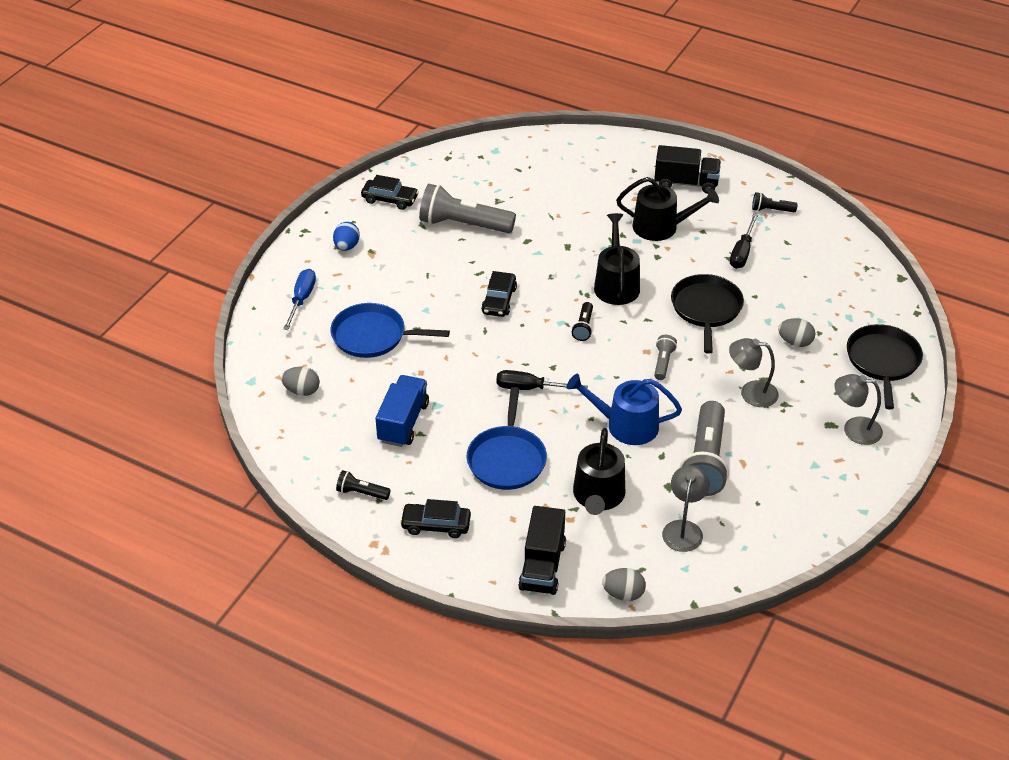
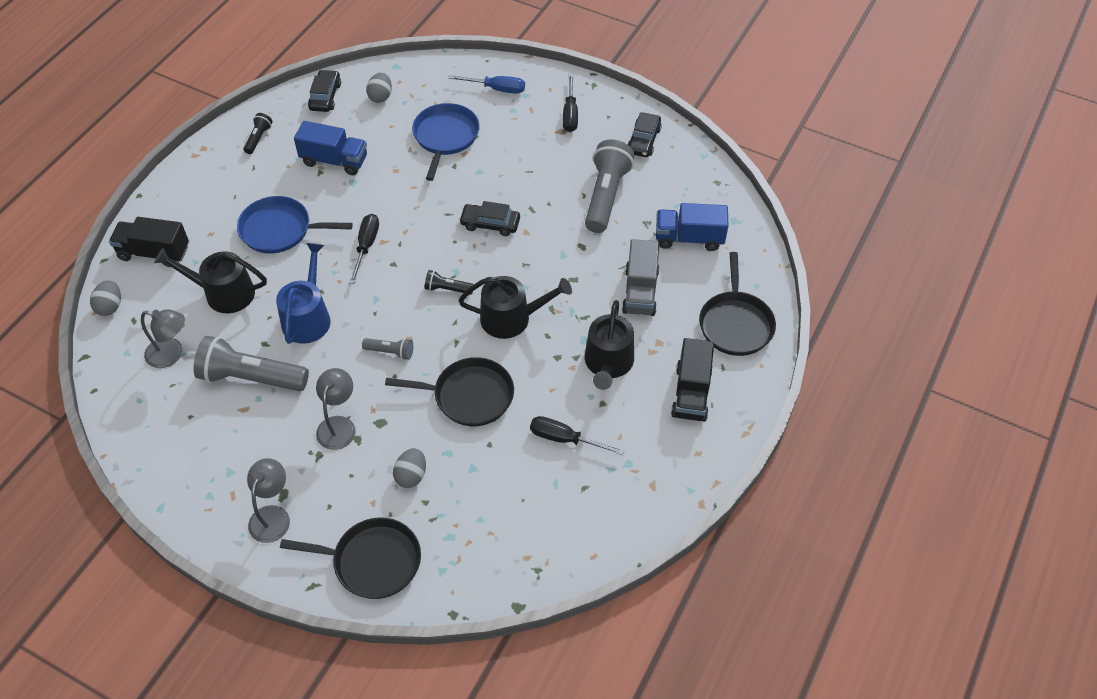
camera: 90 degrees right, 10 degrees up
(347, 246) = (570, 114): blue egg -> black screwdriver
(436, 525) = (214, 184): black car -> black car (325, 96)
(516, 177) = (689, 238): none -> blue truck
(580, 207) = (640, 291): none -> grey truck
(612, 156) = (735, 324): none -> black pan
(771, 210) = (645, 477): black flashlight -> none

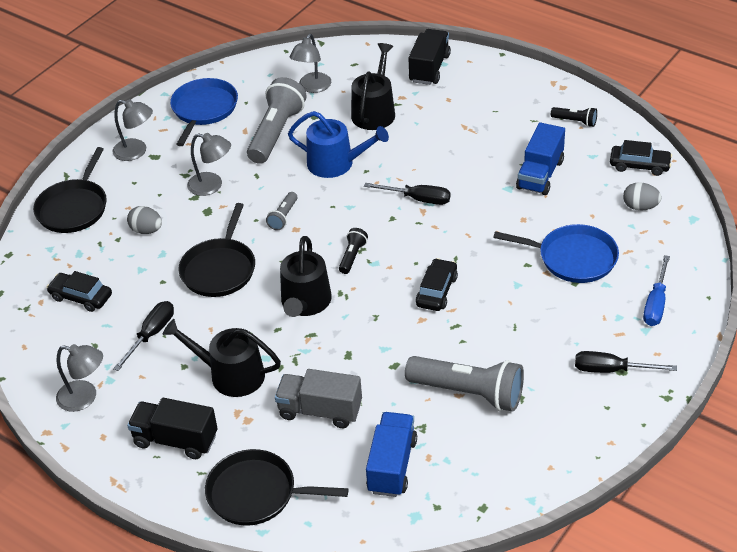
camera: 100 degrees right, 10 degrees down
(110, 306) = (371, 50): grey egg -> none
(280, 230) = (447, 141): blue pan -> blue pan (204, 109)
(643, 140) = (561, 439): black car -> black car (81, 297)
(654, 480) = (85, 398): none -> grey lamp

